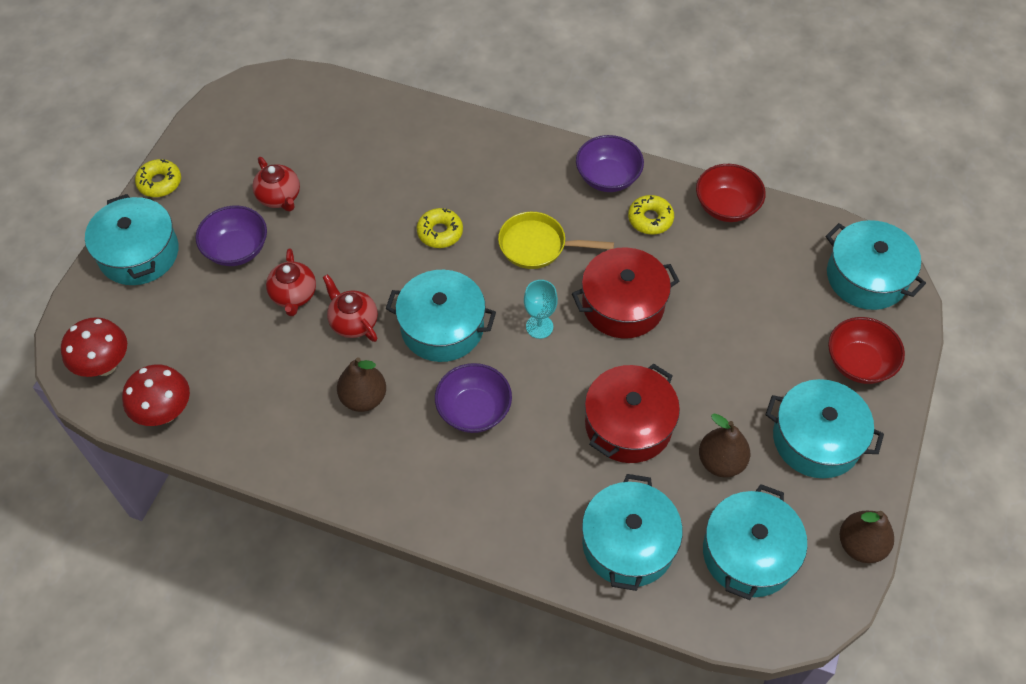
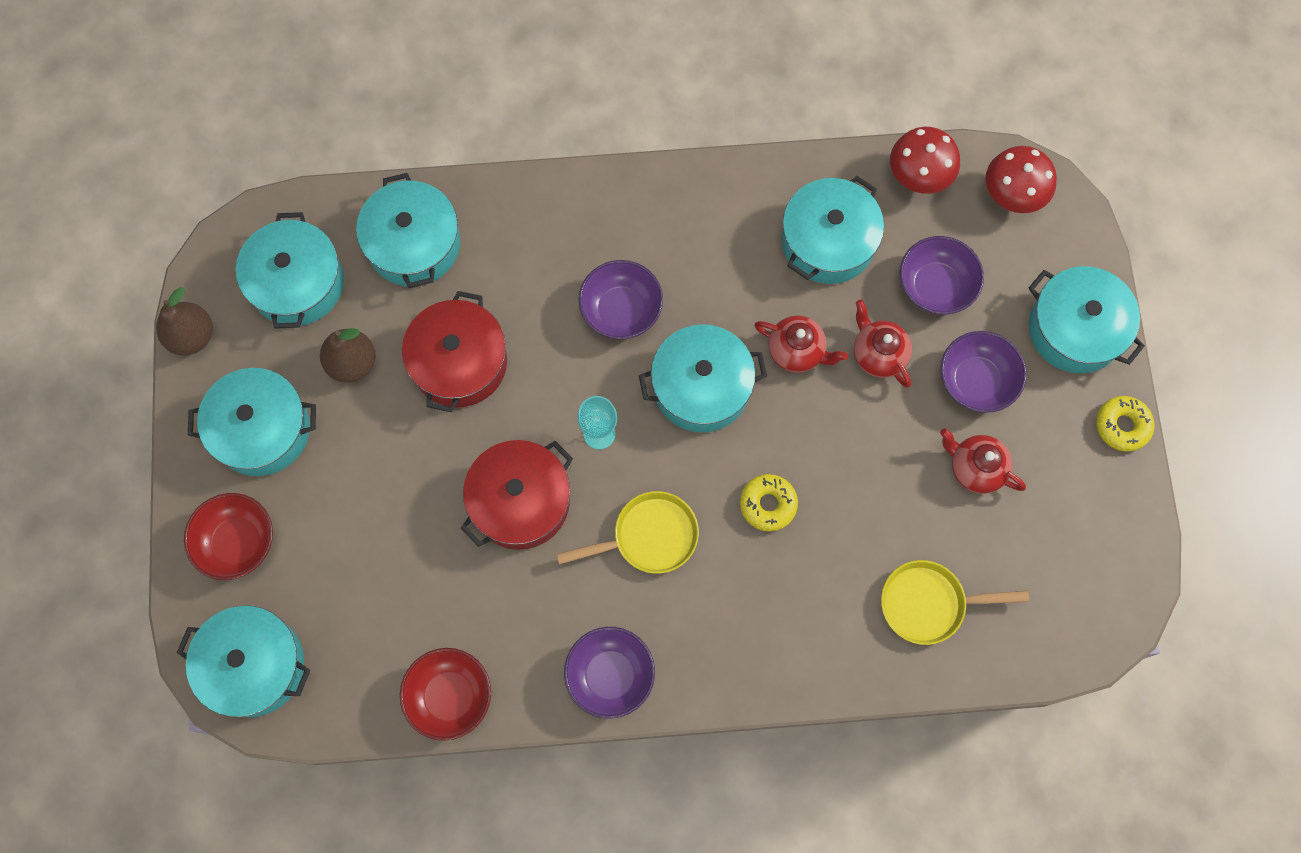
camera: 155 degrees right, 15 degrees up
(216, 324) = (935, 286): none -> purple bowl
(274, 393) = (827, 241): none -> turquoise pot
(363, 398) = (737, 275): brown pear -> none
(369, 136) = (929, 603): none -> yellow pan
(650, 219) = (534, 635): yellow donut -> none

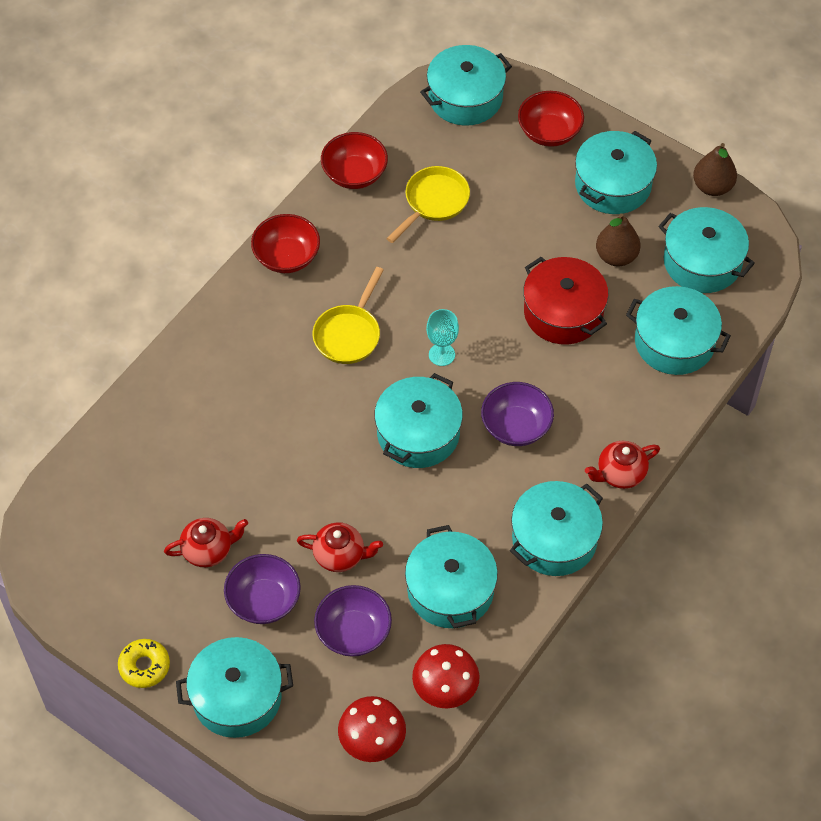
camera: 130 degrees right, 15 degrees down
(520, 501) = (438, 283): red pot -> none
(610, 675) = (287, 257): purple bowl -> red bowl
(706, 197) = (554, 539): none -> turquoise pot
(768, 504) = (305, 412): yellow donut -> none
(797, 351) = (389, 508): red teapot -> red teapot (620, 473)
(929, 603) = (155, 452): yellow pan -> yellow pan (433, 202)

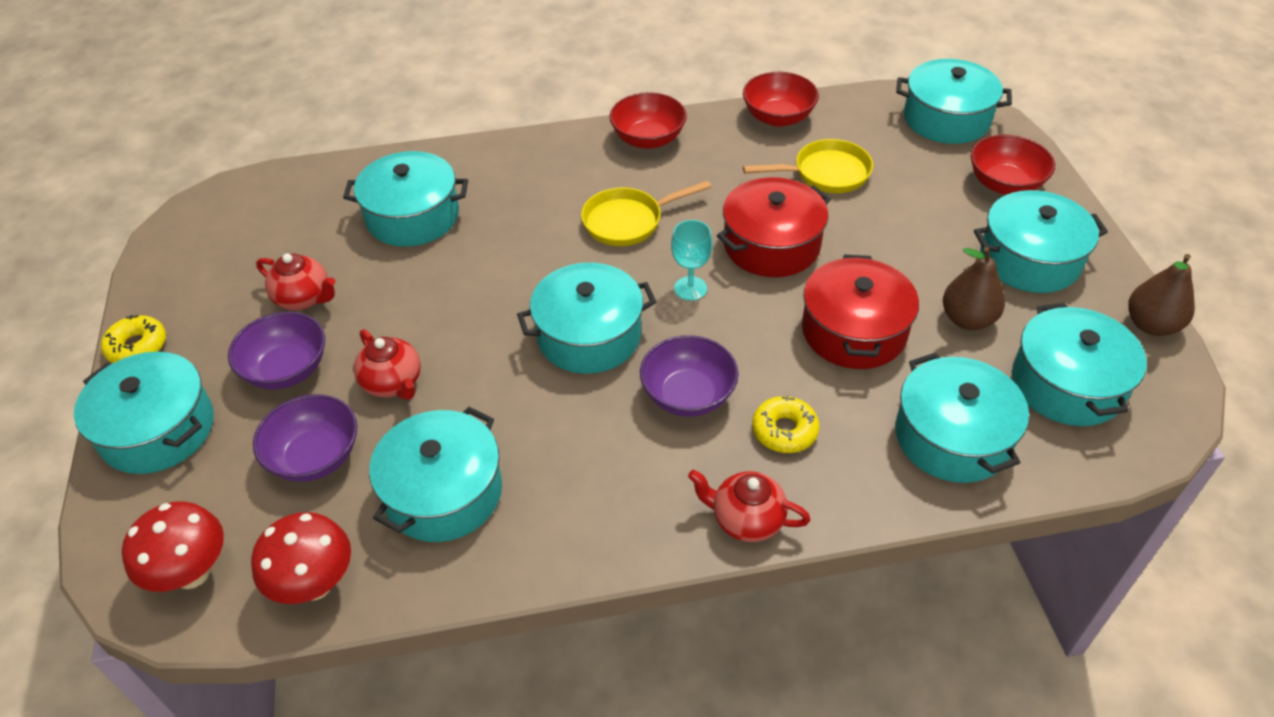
camera: 45 degrees right, 10 degrees down
(457, 285) = (771, 245): none -> red pot
(554, 539) = (601, 529): turquoise pot -> turquoise pot (412, 216)
(588, 407) = (784, 431): none -> yellow donut

